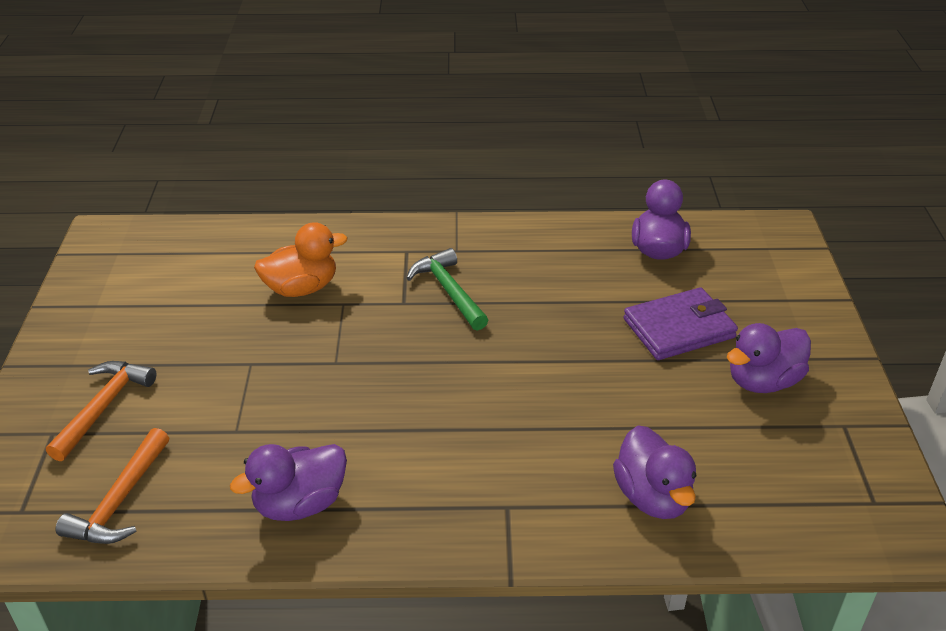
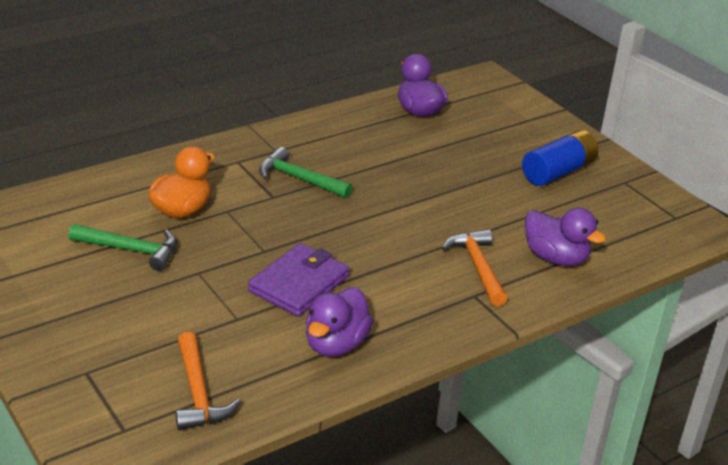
camera: 35 degrees left, 5 degrees down
(103, 407) = (110, 340): orange hammer -> orange hammer (478, 267)
(215, 316) = (131, 250): none -> green hammer
(679, 328) = (479, 156): purple wallet -> purple wallet (299, 284)
(763, 381) = (558, 172): purple duck -> blue battery

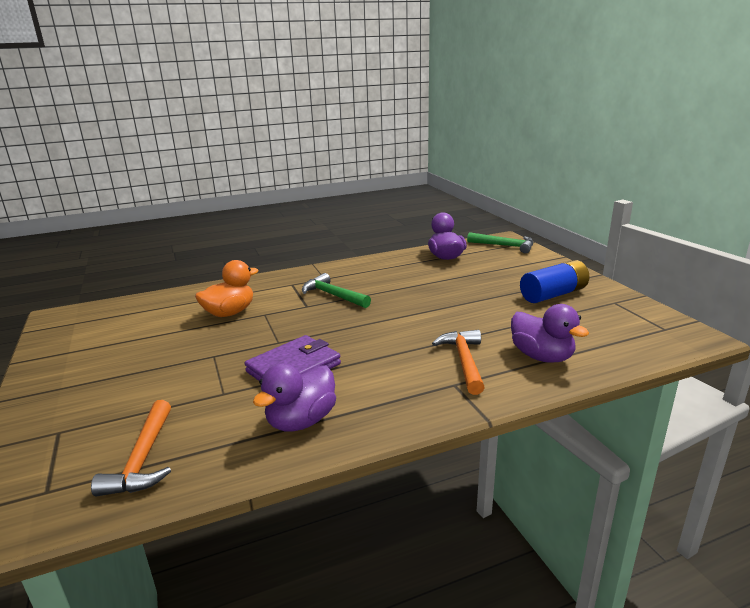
camera: 15 degrees right, 10 degrees down
(131, 250) = (171, 338): green hammer -> green hammer (504, 246)

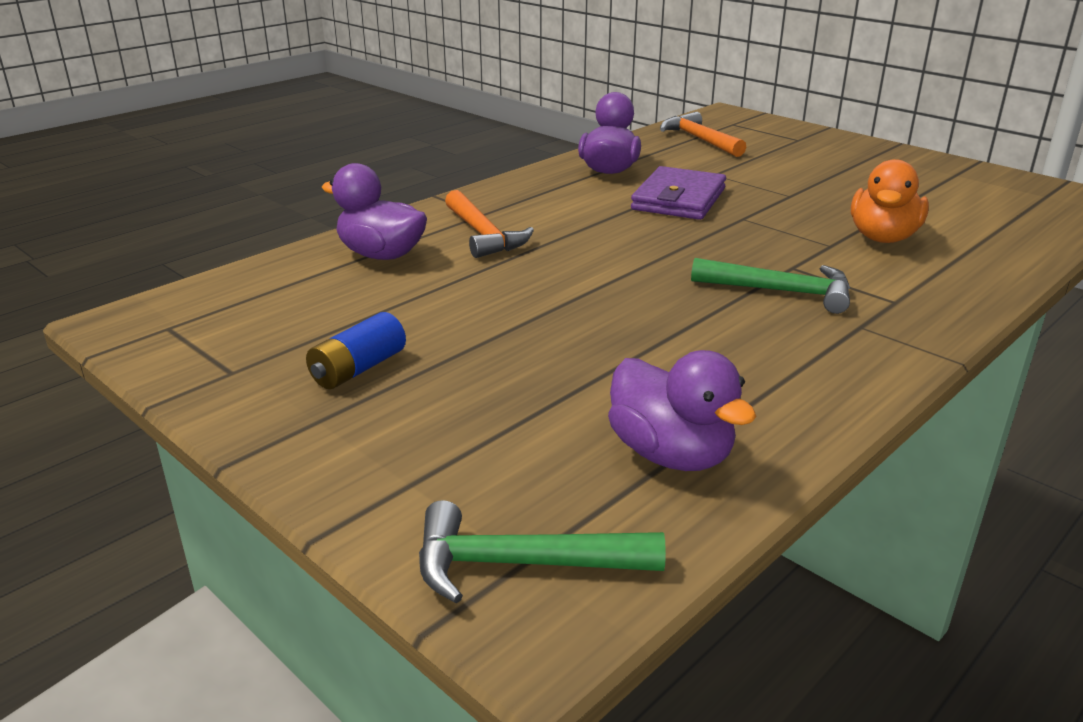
camera: 155 degrees right, 5 degrees up
(553, 294) = (358, 369): blue battery -> blue battery, size x0.66

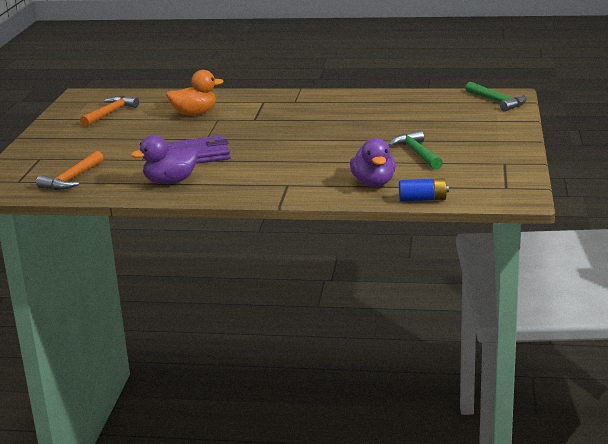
camera: 125 degrees left, 5 degrees down
(358, 369) = (462, 148): blue battery -> blue battery (422, 199)
(483, 234) = (314, 174): orange hammer -> orange hammer (110, 113)
(671, 454) = (423, 102): purple duck -> none
(780, 291) = (283, 115): green hammer -> green hammer (417, 153)

